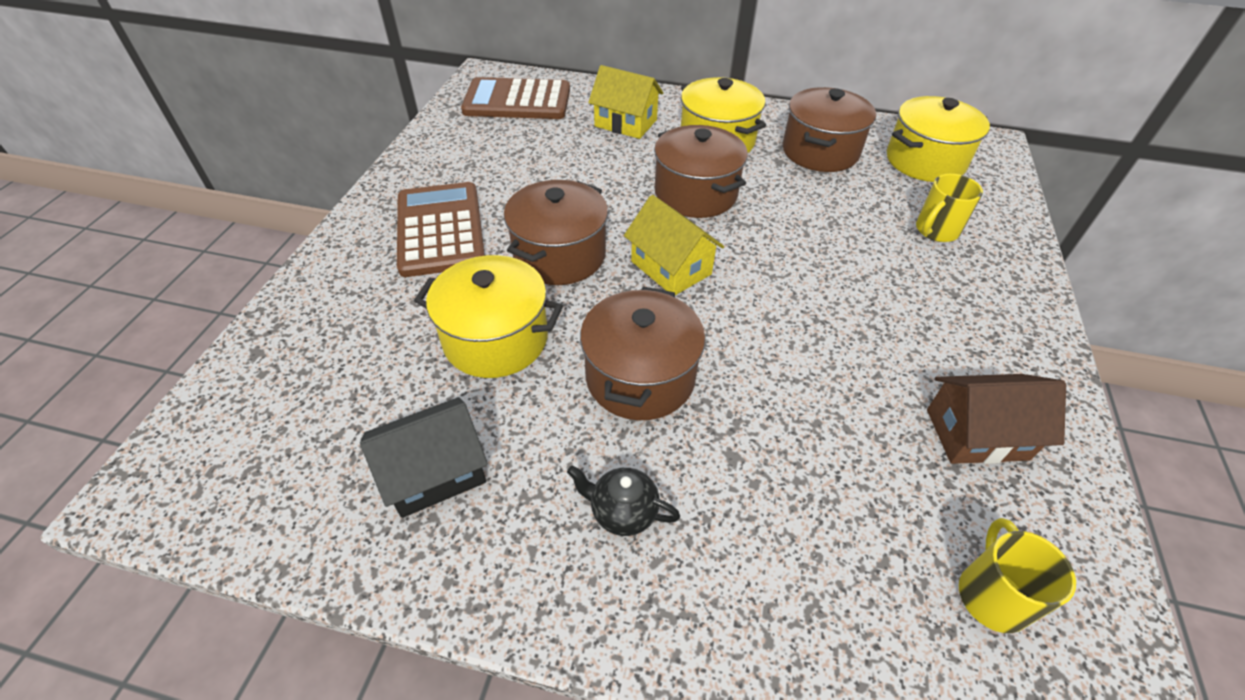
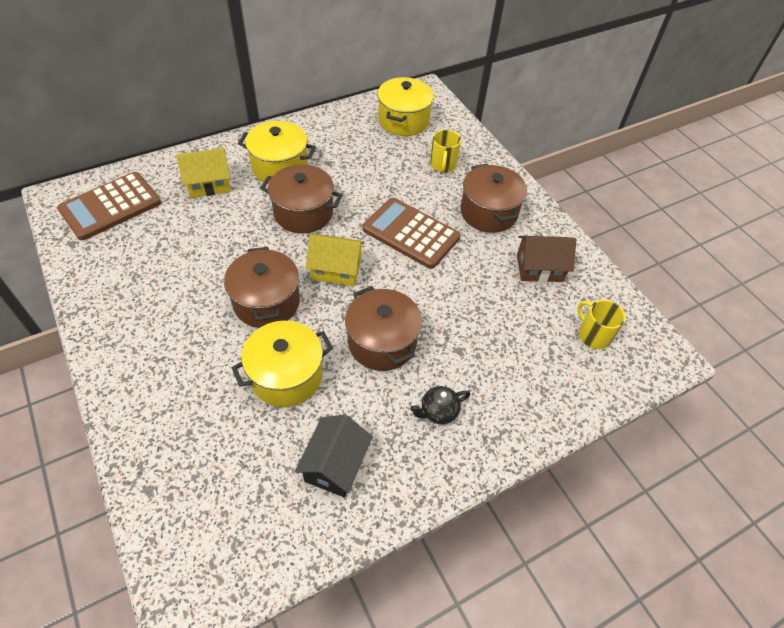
camera: 45 degrees left, 5 degrees up
(440, 230) = (171, 334): brown calculator -> brown calculator (411, 233)
(820, 151) = (345, 143): brown pot -> brown pot (488, 212)
(976, 434) = (539, 268): brown house -> brown house turned 45 degrees clockwise

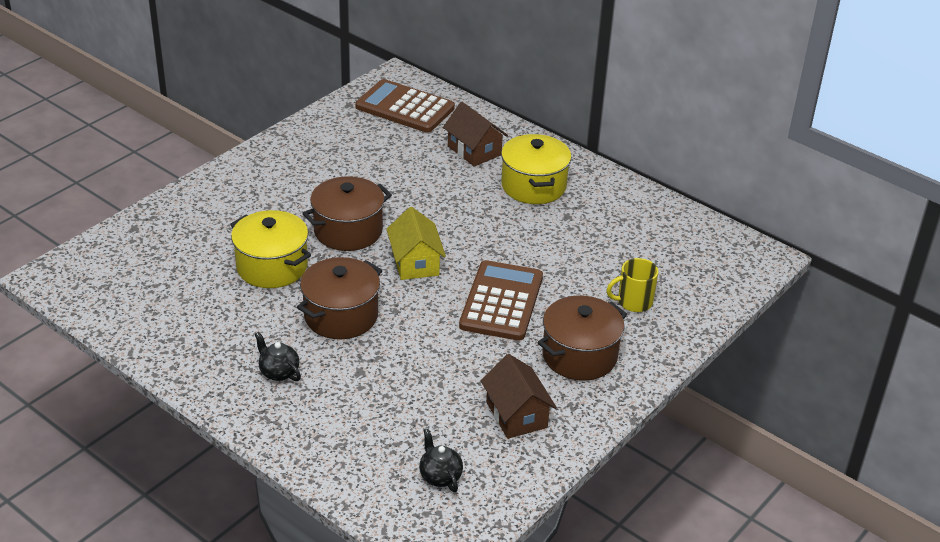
camera: 70 degrees right, 15 degrees down
(209, 184) = (474, 150): yellow house -> brown house
(303, 213) = (478, 220): brown pot -> none
(335, 465) = (195, 320): black house -> none
(403, 120) = (688, 253): yellow pot -> none
(593, 335) = (440, 476): yellow mug -> black teapot

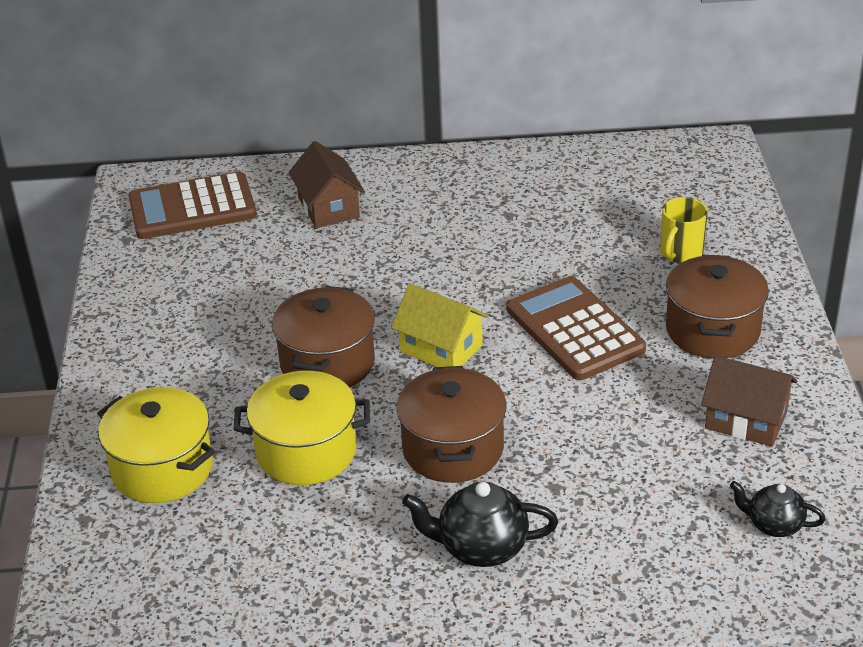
camera: 40 degrees left, 0 degrees up
(278, 372) = (481, 547): black teapot -> black teapot, size x1.58
(474, 150) = (329, 207): brown house -> brown house turned 60 degrees clockwise
(533, 186) = (436, 206): yellow pot -> yellow pot (162, 468)

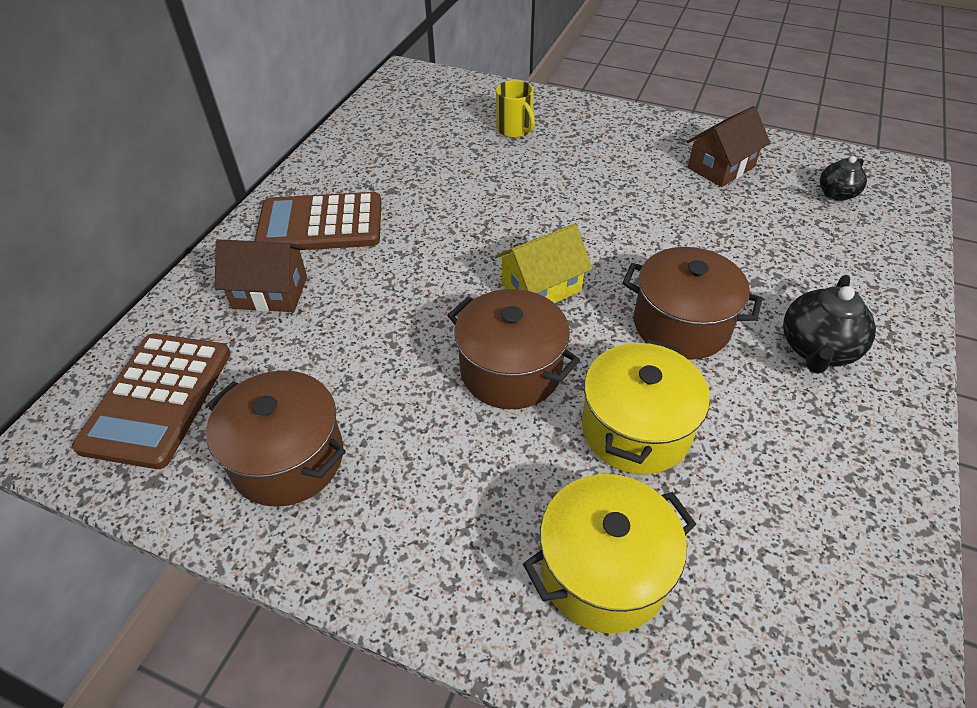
camera: 65 degrees left, 10 degrees up
(575, 329) = (568, 207): brown calculator -> brown calculator (320, 224)
(712, 330) = (613, 147): brown pot -> brown pot (288, 458)

